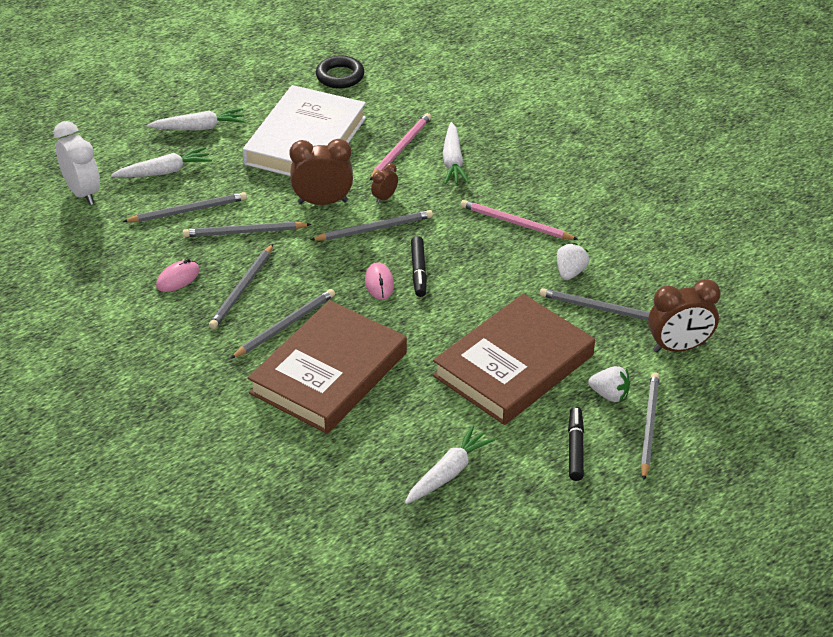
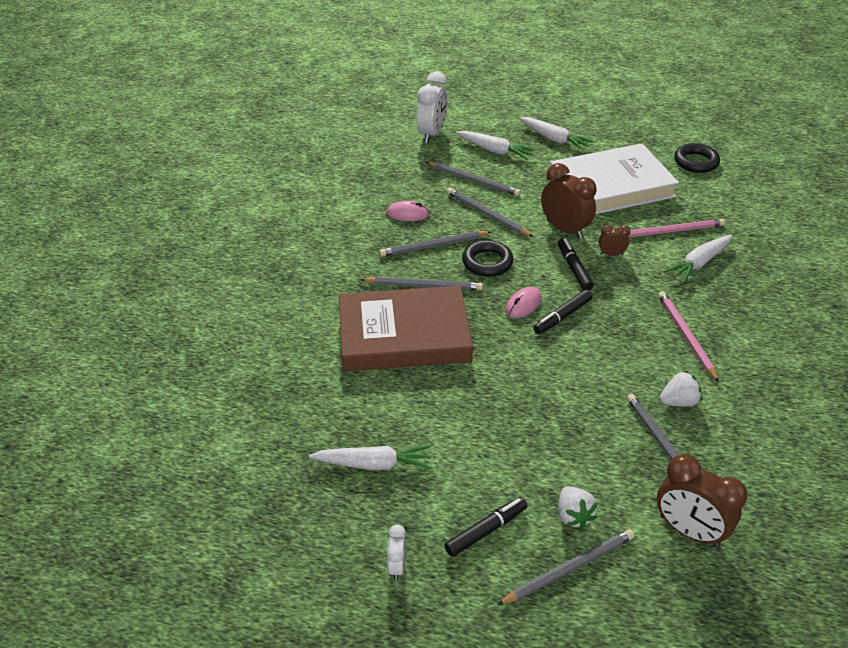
camera: 50 degrees right, 0 degrees up
(304, 271) = (487, 262): none -> black ring
(374, 228) = (574, 268): grey pencil -> black marker
(514, 365) = (532, 432): brown book -> none
(556, 515) = (397, 566): none -> white clock

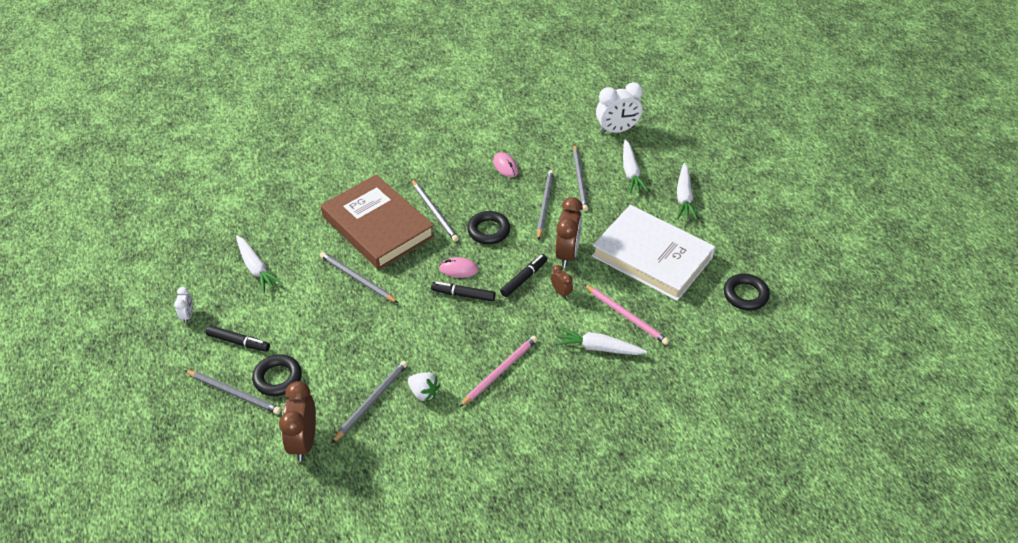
camera: 55 degrees right, 5 degrees up
(397, 566) = (188, 315): white clock -> white clock turned 120 degrees clockwise
(433, 246) = (481, 196): grey pencil -> grey pencil (357, 279)
(573, 516) = (278, 378): white strawberry -> black ring

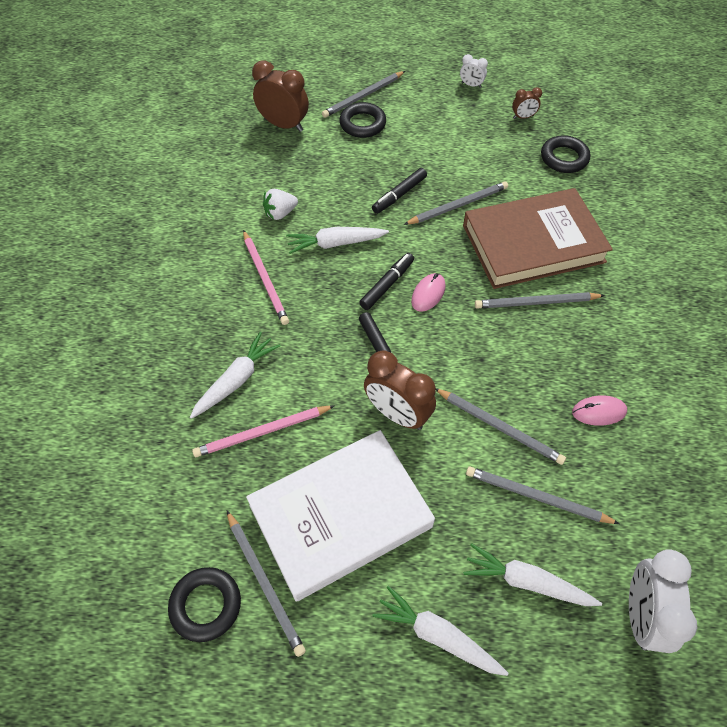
camera: 115 degrees right, 10 degrees up
(238, 342) = (420, 109): black marker -> black marker (399, 195)
(256, 268) = (511, 137): white carrot -> white carrot (335, 243)
(371, 401) = (295, 175): grey pencil -> grey pencil (264, 583)
(488, 230) = (478, 345): black ring -> black ring (564, 158)
(561, 292) = (339, 379): brown clock -> brown clock (523, 117)

